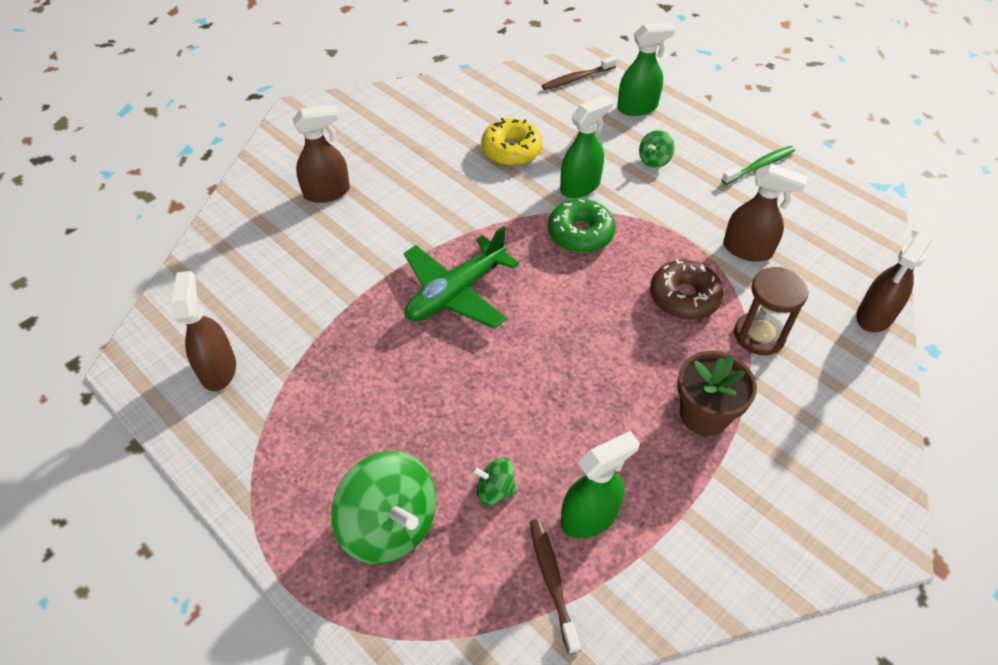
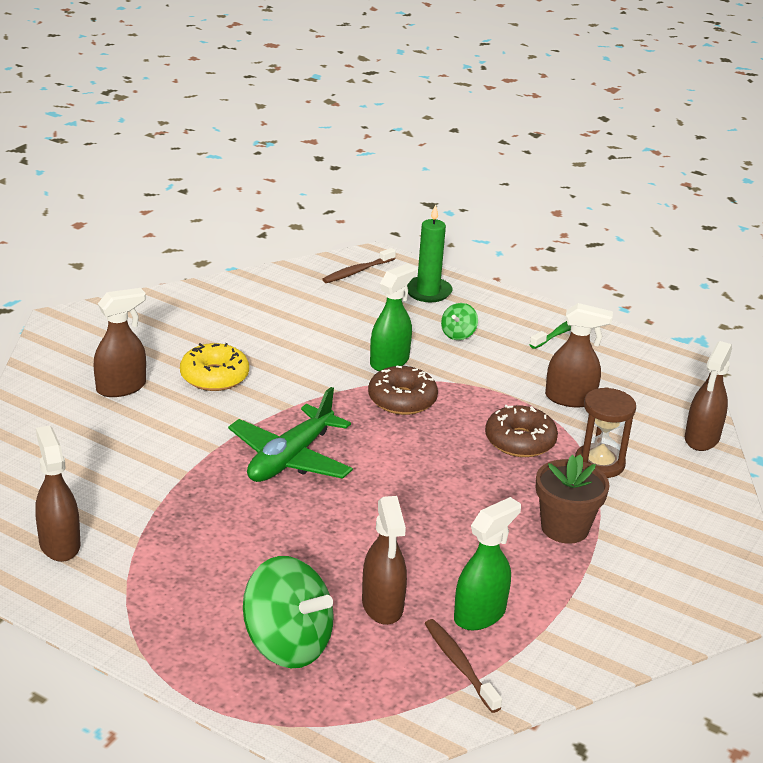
camera: 15 degrees left, 20 degrees down
(495, 490) = (382, 606): green spinning top -> brown spray bottle
(511, 150) = (308, 337): yellow donut -> yellow donut (214, 377)
(580, 233) = (402, 400): green donut -> brown donut
(637, 107) = (428, 292): green spray bottle -> green candle

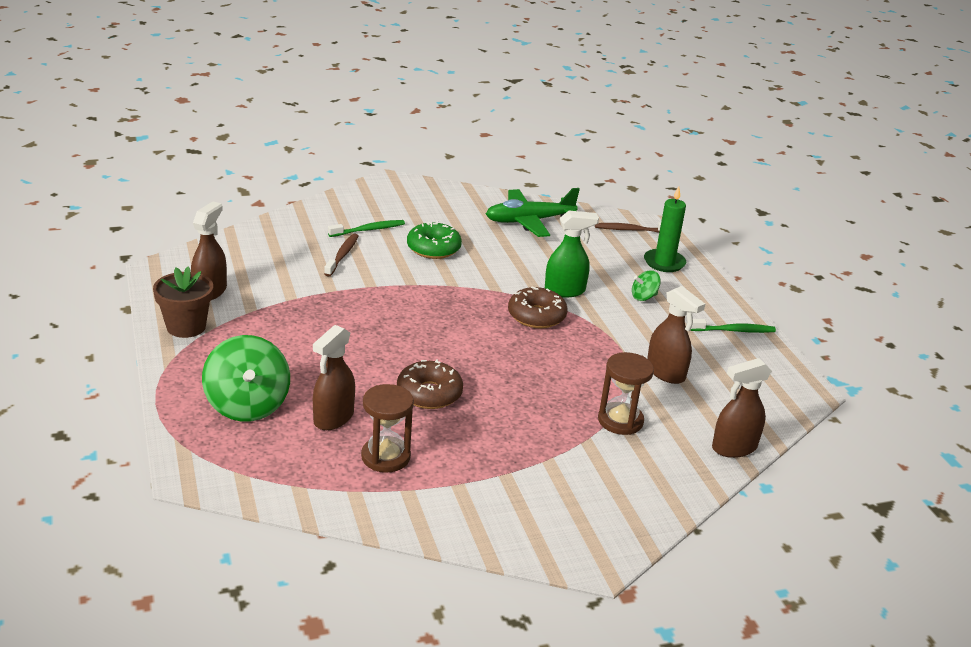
camera: 40 degrees right, 0 degrees up
(121, 387) = (368, 230): brown spray bottle -> green toothbrush
(214, 377) = (433, 248): yellow donut -> green donut
(290, 458) = (408, 313): green plane -> green plane (529, 221)
(459, 665) = (327, 475): brown toothbrush -> brown toothbrush (342, 255)
(480, 614) = (385, 457): green spray bottle -> brown hourglass
(520, 441) = (581, 379): brown donut -> brown donut (429, 393)
(564, 528) = (527, 443): brown flower pot -> brown flower pot (186, 327)

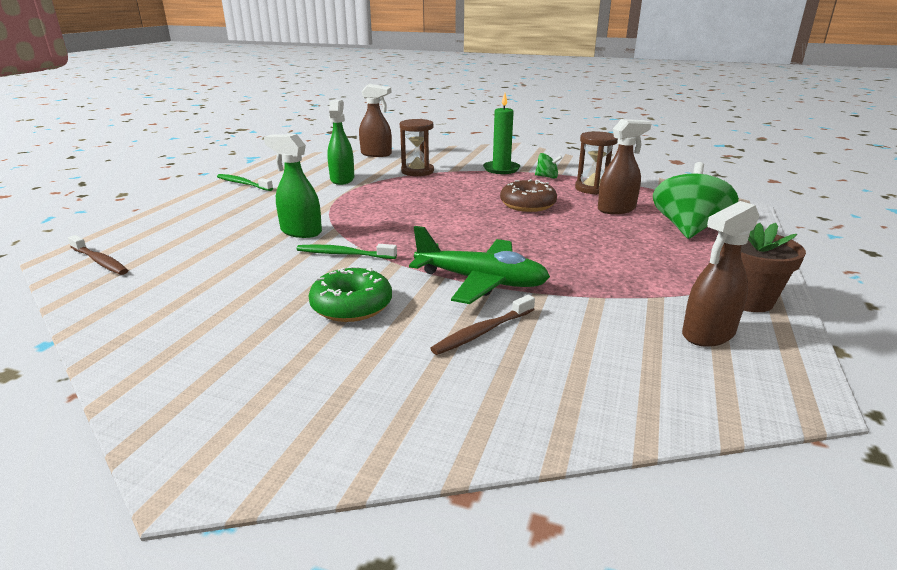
camera: 140 degrees left, 5 degrees down
(368, 230) = (398, 362): green toothbrush -> green toothbrush (344, 254)
(529, 221) = (170, 305): green plane -> green plane (481, 281)
(536, 316) = (364, 223): brown donut -> none
(644, 297) = (248, 212): green spinning top -> green spinning top (547, 177)
(664, 263) = (161, 228): green candle -> green candle (501, 169)
(666, 373) = (342, 179): brown spray bottle -> green spray bottle

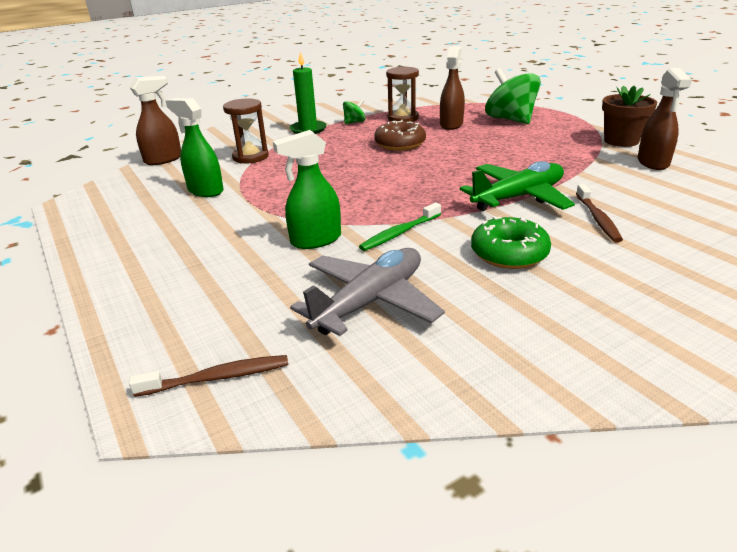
camera: 50 degrees left, 5 degrees up
(221, 275) = (370, 302): none -> grey plane
(243, 184) = (111, 241): green toothbrush -> none

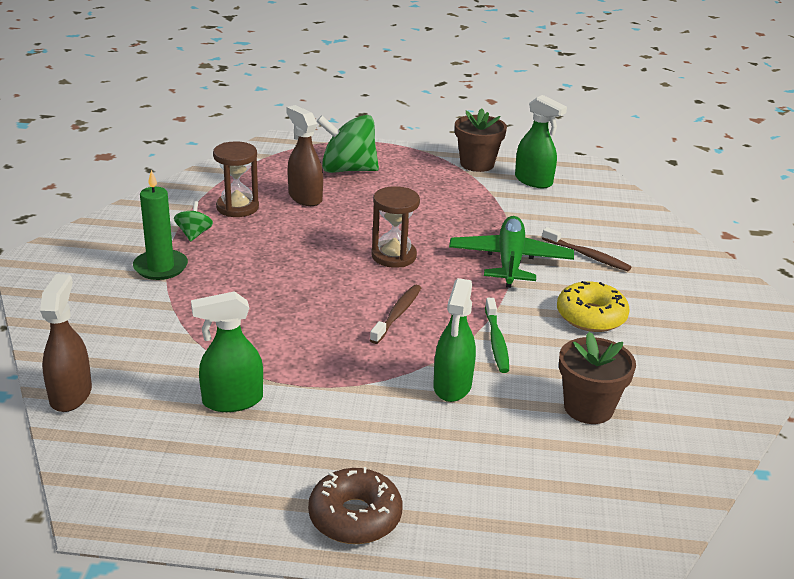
camera: 55 degrees left, 0 degrees up
(217, 377) = (616, 523): brown toothbrush -> brown toothbrush (397, 314)
(250, 157) = (179, 335): brown hourglass -> brown hourglass (393, 256)
(370, 302) = (588, 408): grey plane -> brown flower pot
(400, 144) = (306, 245): brown donut -> brown donut (355, 517)
(509, 253) = (591, 316): green donut -> yellow donut
(653, 163) = (533, 181): brown spray bottle -> green spray bottle

